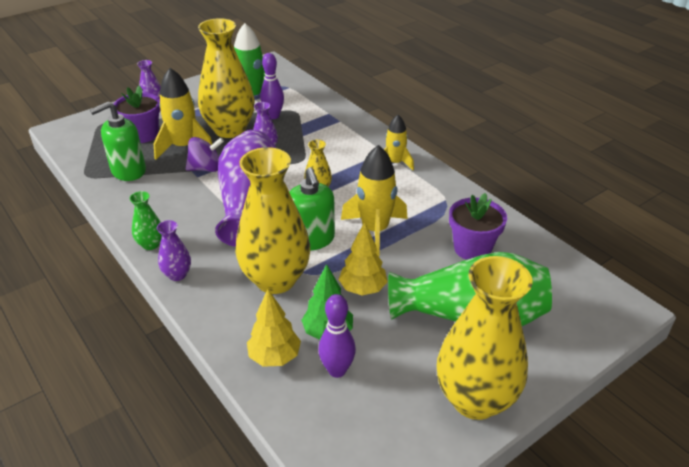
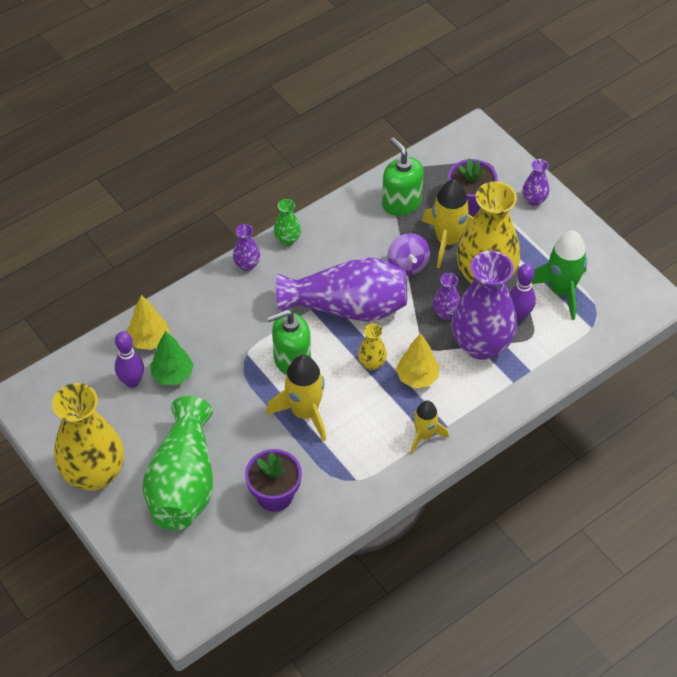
camera: 90 degrees right, 15 degrees up
(275, 279) = (237, 335): yellow vase -> none
(301, 134) = (481, 345): none -> purple vase
(362, 289) = (222, 400): yellow tree -> yellow tree (417, 377)

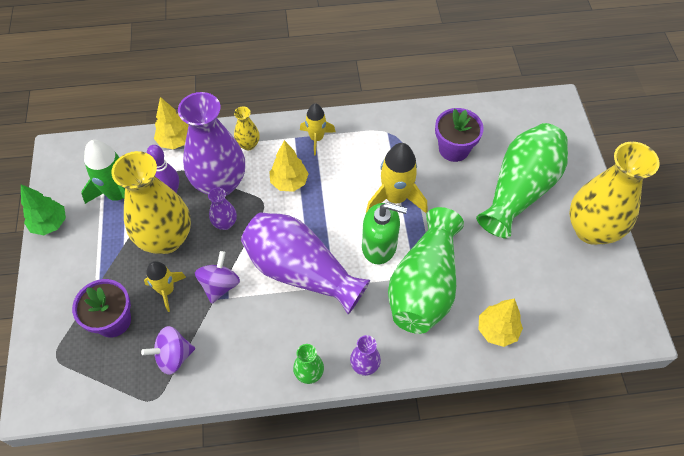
camera: 150 degrees left, 5 degrees up
(132, 382) = (529, 296): purple bowling pin -> none
(173, 375) = (490, 284): green tree -> green tree (50, 224)
(232, 346) = (424, 285): none -> green vase
(372, 363) = (316, 211): yellow vase -> yellow vase (248, 144)
(401, 203) = (173, 356): green soap dispenser -> purple spinning top
(447, 241) = (167, 290): yellow rocket -> yellow rocket, size x0.62
(534, 200) = (57, 291): purple vase -> none
(560, 363) = (175, 141): none -> yellow tree

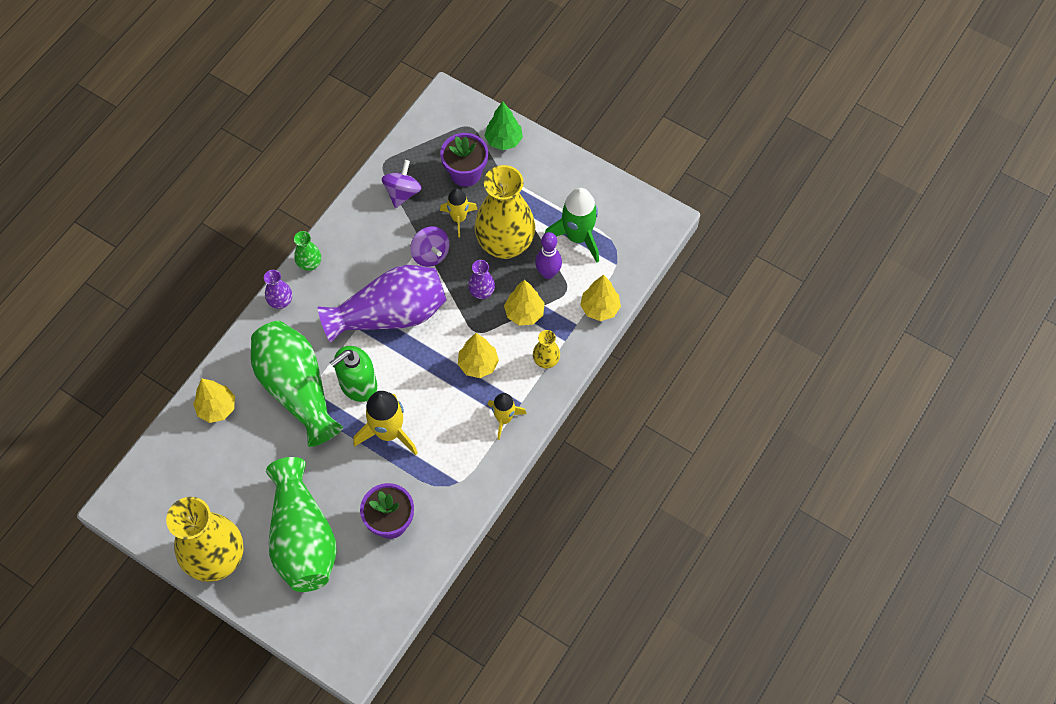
camera: 130 degrees right, 5 degrees up
(50, 224) = (591, 177): green tree -> green tree (504, 140)
(220, 183) = (524, 313): purple vase -> yellow tree

